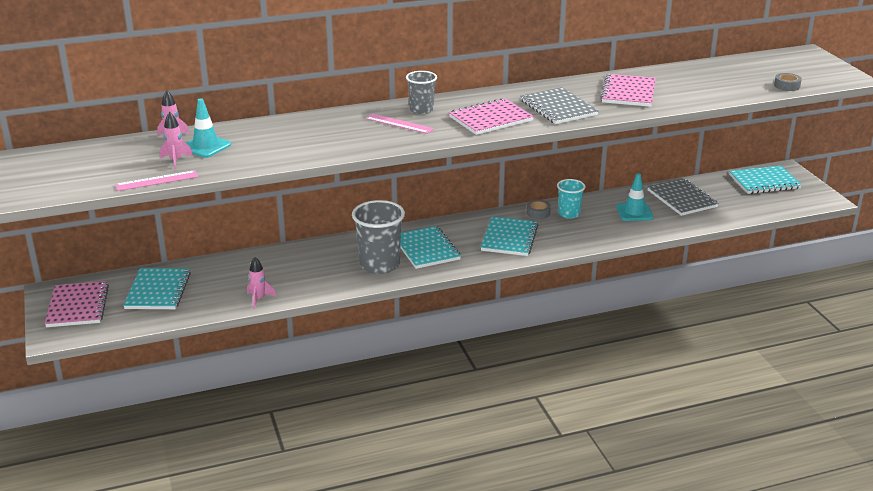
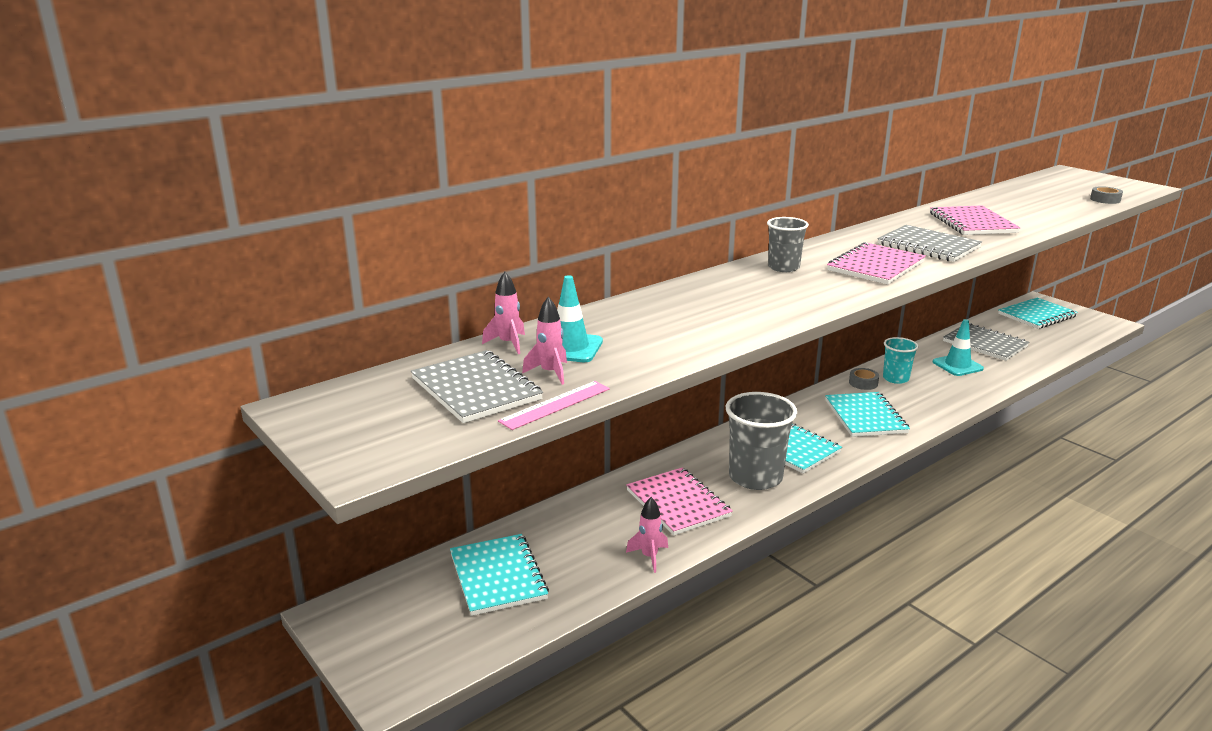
camera: 20 degrees left, 5 degrees down
(77, 306) = (394, 628): pink notebook -> pink notebook (678, 503)
(124, 163) = (476, 389): none -> grey notebook
(399, 123) = (780, 285): pink ruler -> none

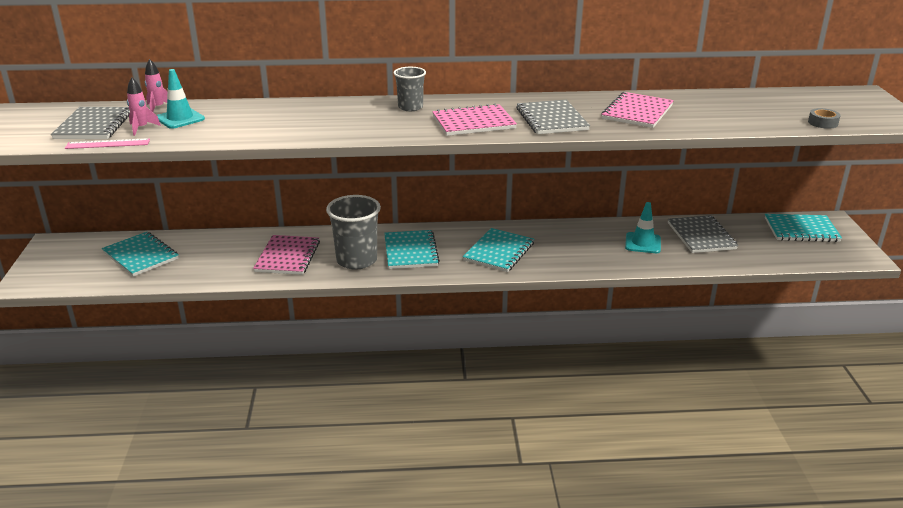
camera: 35 degrees right, 5 degrees up
(498, 576) = (141, 256): turquoise notebook -> turquoise notebook turned 60 degrees counterclockwise
(649, 557) = (224, 277): pink rocket -> none
(863, 383) = (542, 230): grey tape -> none
(895, 378) = (573, 236): turquoise cup -> none

